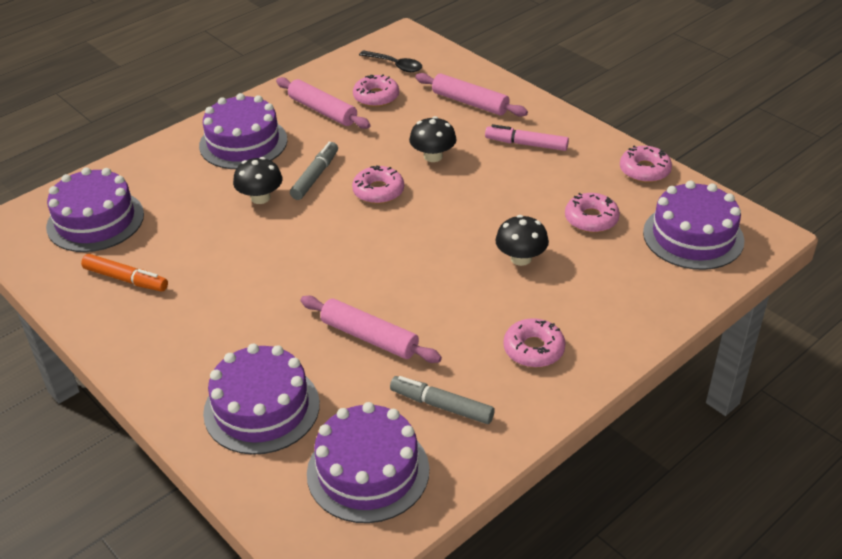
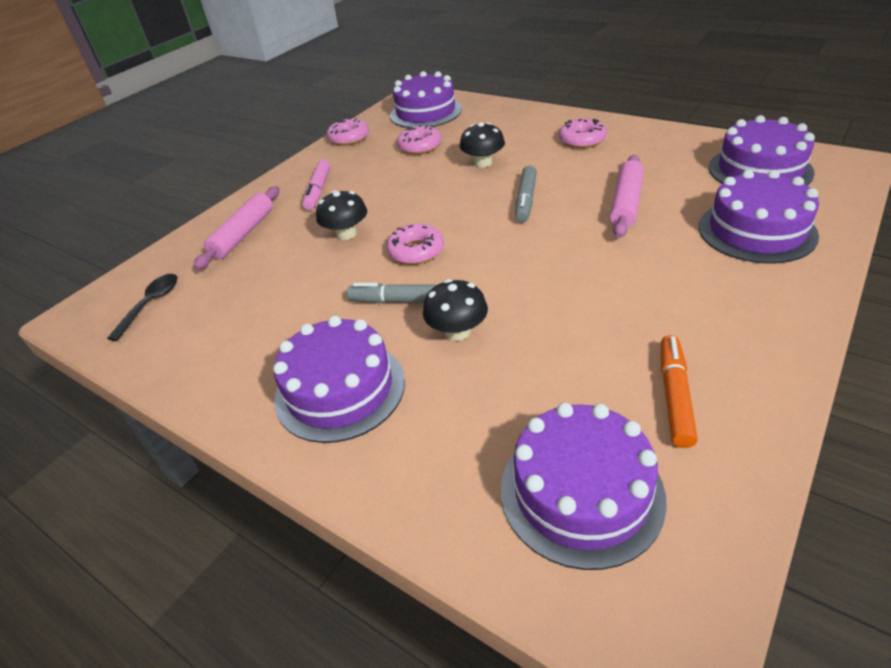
camera: 100 degrees left, 0 degrees up
(323, 111) = (257, 336): pink rolling pin -> none
(376, 97) = (226, 300): pink donut -> none
(441, 406) = (669, 158): grey marker -> grey marker (526, 200)

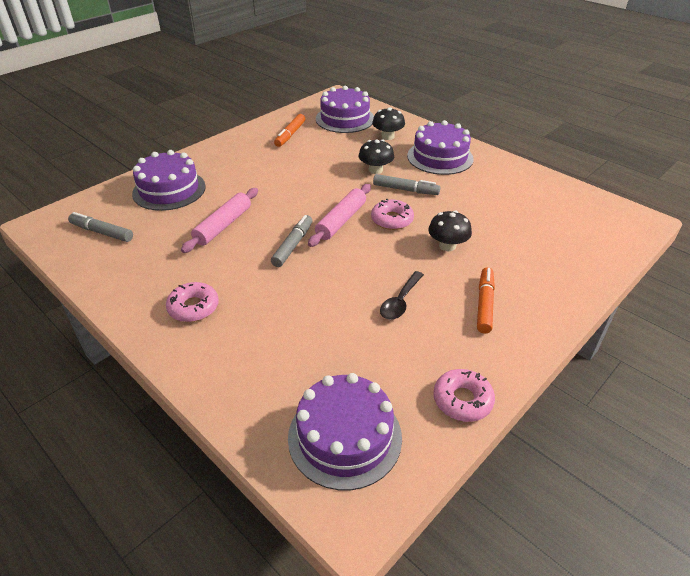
camera: 175 degrees left, 0 degrees up
(151, 304) = (586, 218): black spoon -> black spoon (400, 301)
(243, 234) = (543, 265): pink rolling pin -> pink rolling pin (341, 221)
(318, 190) = (484, 304): pink marker -> orange marker
(420, 146) = (368, 350): pink donut -> none
(483, 163) = (308, 300): black mushroom -> black mushroom (387, 136)
(759, 170) = (102, 232): purple cake -> grey marker

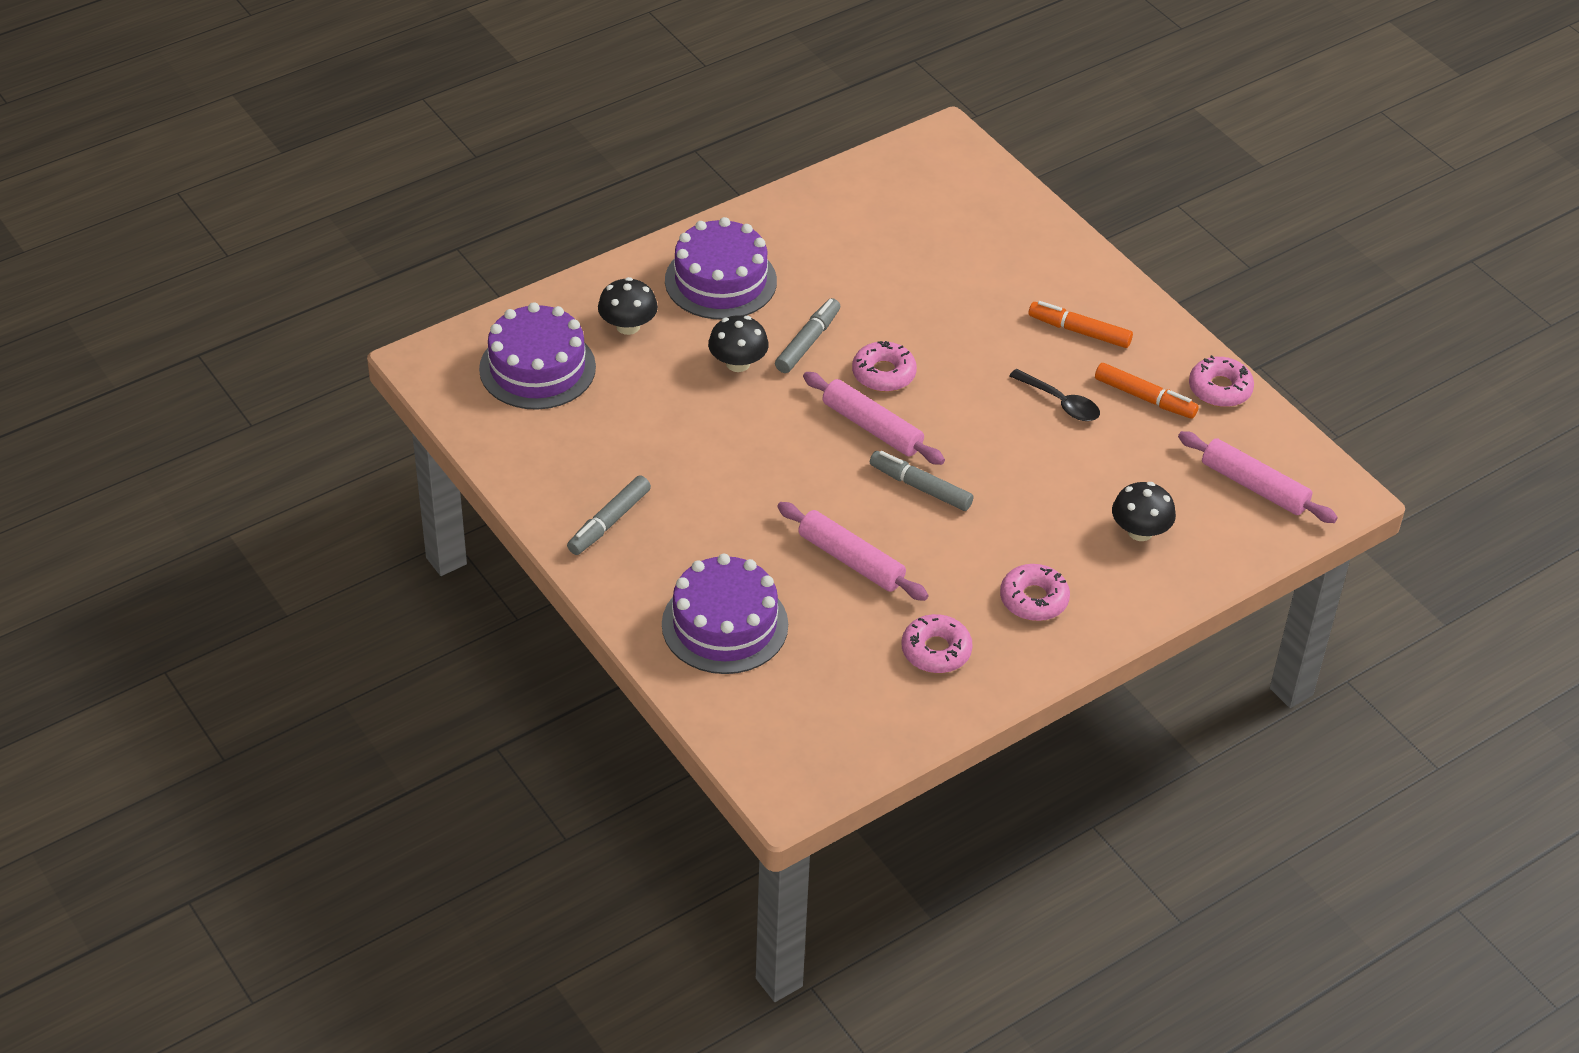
camera: 80 degrees left, 5 degrees up
(102, 232) = (832, 707): grey marker -> grey marker (609, 522)
(145, 267) = (936, 651): none -> pink donut
(290, 135) = (575, 451): orange marker -> orange marker (1145, 398)
(344, 437) = (1254, 486): purple cake -> pink rolling pin
(447, 246) = (958, 333): black mushroom -> black mushroom (1140, 531)

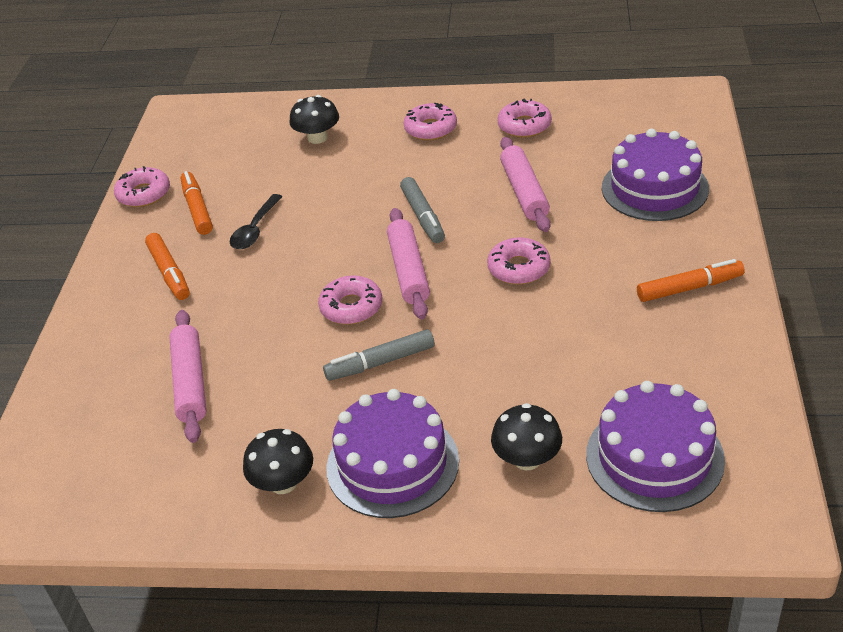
camera: 135 degrees left, 5 degrees down
(609, 522) = (689, 288): grey marker -> orange marker
(738, 363) = (459, 371): black mushroom -> black mushroom (283, 483)
(777, 474) = (519, 268): none -> pink donut
(1060, 403) = (255, 230): black spoon -> black spoon turned 150 degrees counterclockwise
(1254, 486) = (215, 134): pink rolling pin -> pink rolling pin (190, 382)

